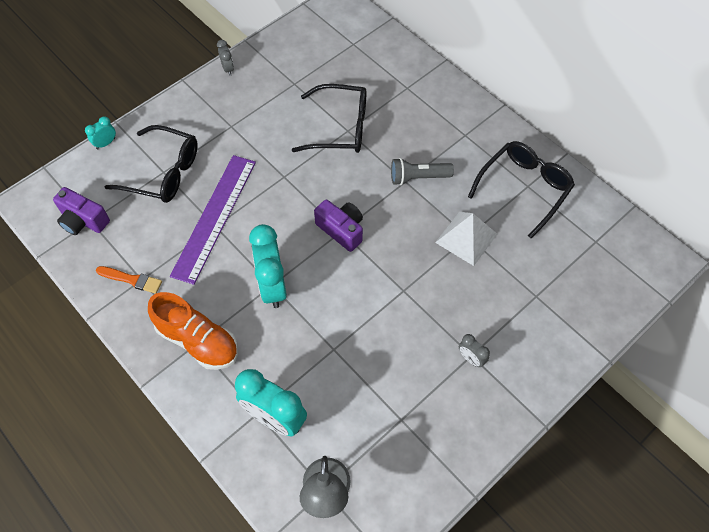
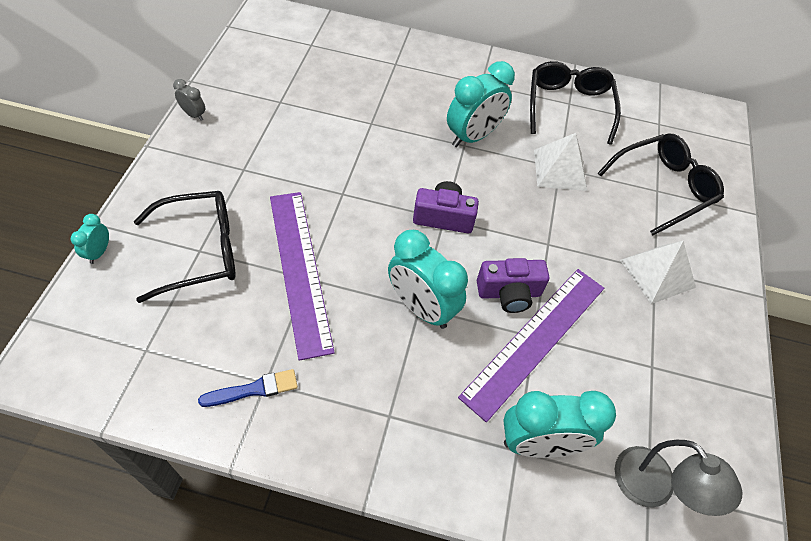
camera: 40 degrees left, 5 degrees down
(83, 220) = (135, 354): purple camera -> purple camera (509, 293)
(131, 280) = (253, 389): orange brush -> blue brush
(198, 340) = (388, 412): orange shoe -> none
(332, 352) = (535, 340): none -> purple ruler
(340, 127) = (361, 123): black glasses -> black glasses (663, 188)
(418, 177) = (473, 137): grey flashlight -> turquoise clock
(471, 358) = (657, 273): grey clock -> white pyramid

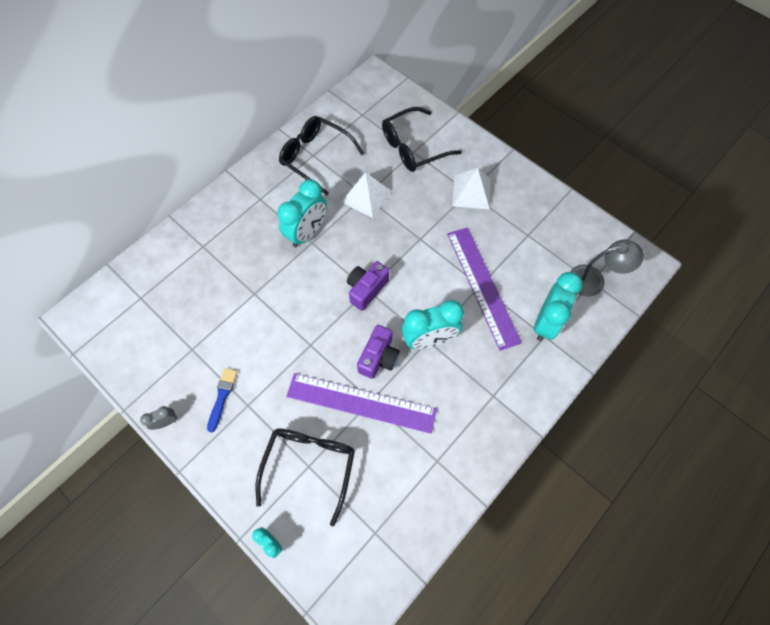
camera: 55 degrees left, 10 degrees up
(253, 389) = (439, 470): blue brush -> blue brush (222, 396)
(473, 137) = (307, 233): turquoise clock -> turquoise clock turned 45 degrees clockwise
(509, 293) = (444, 282): purple camera -> purple camera (379, 357)
(663, 188) = (413, 147): black glasses -> black glasses turned 120 degrees counterclockwise

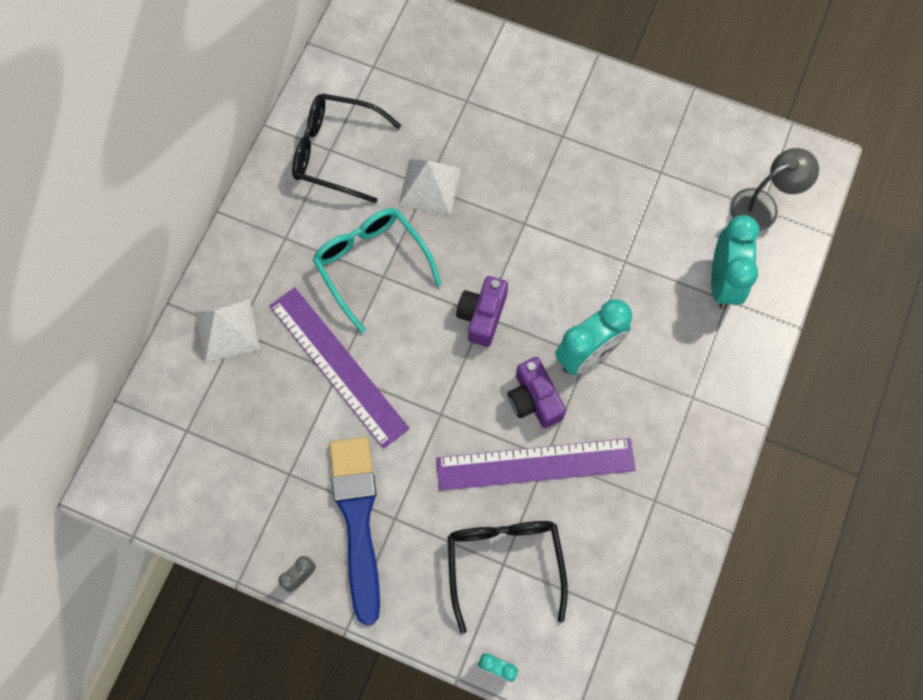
camera: 20 degrees left, 5 degrees up
(222, 396) = (357, 519): blue brush -> blue brush, size x2.13
(307, 233) = (371, 265): turquoise clock -> turquoise glasses
(379, 357) = (534, 399): purple camera -> purple camera turned 150 degrees clockwise
(413, 147) = (464, 94): black glasses -> none
(471, 192) = (566, 135): white pyramid -> white pyramid (227, 330)
(482, 286) = (628, 261): purple ruler -> purple ruler (338, 366)

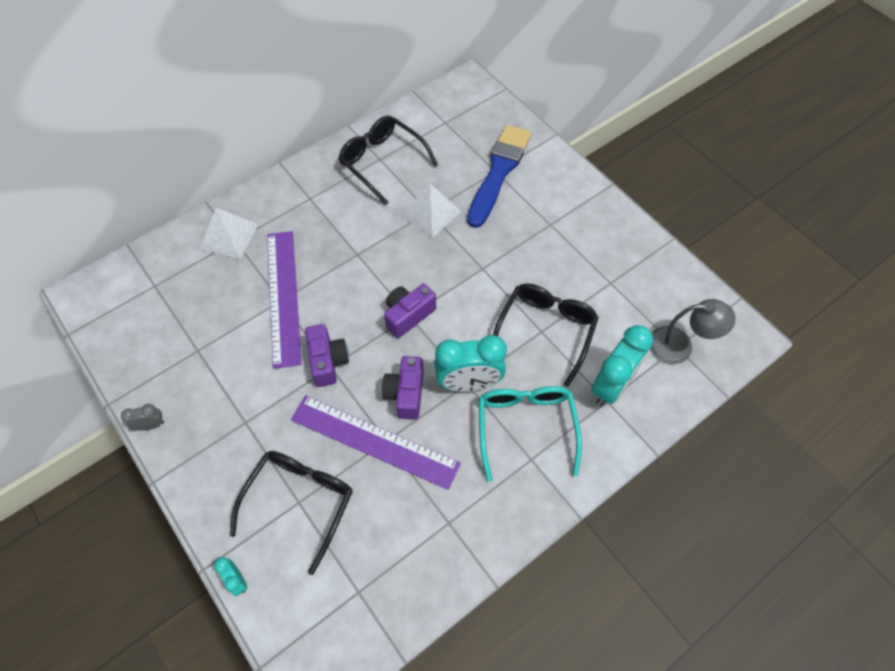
camera: 30 degrees right, 10 degrees down
(357, 519) = (219, 408): blue brush -> blue brush (499, 172)
(371, 265) = (354, 243): turquoise glasses -> turquoise glasses (526, 427)
(434, 410) = (328, 361): none -> purple camera
(628, 259) = (545, 331): none -> black glasses

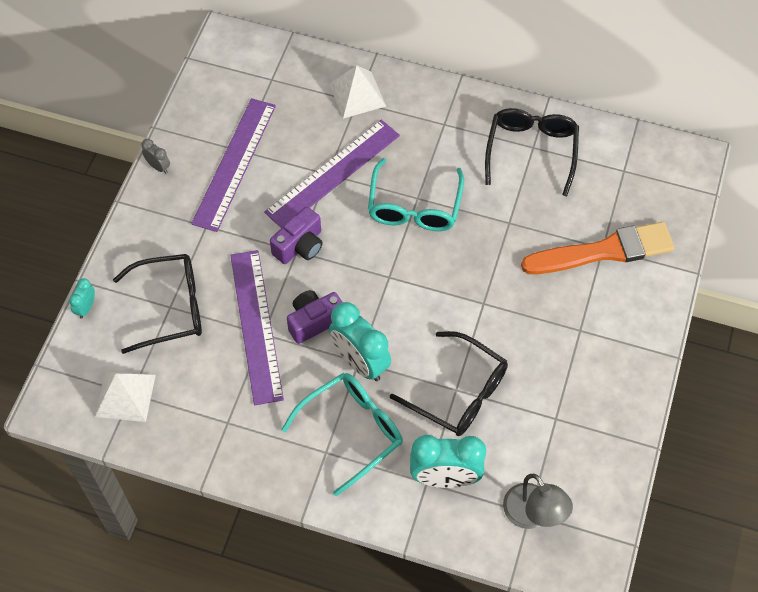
camera: 55 degrees right, 0 degrees up
(206, 362) = (234, 163): none -> purple ruler
(363, 261) = (414, 207): none -> turquoise glasses
(408, 315) = (388, 276): purple camera -> none
(430, 212) = (508, 225): white pyramid -> white pyramid (125, 395)
(499, 172) = (604, 251): blue brush -> orange brush
(545, 331) = (459, 393): black glasses -> black glasses turned 45 degrees clockwise

